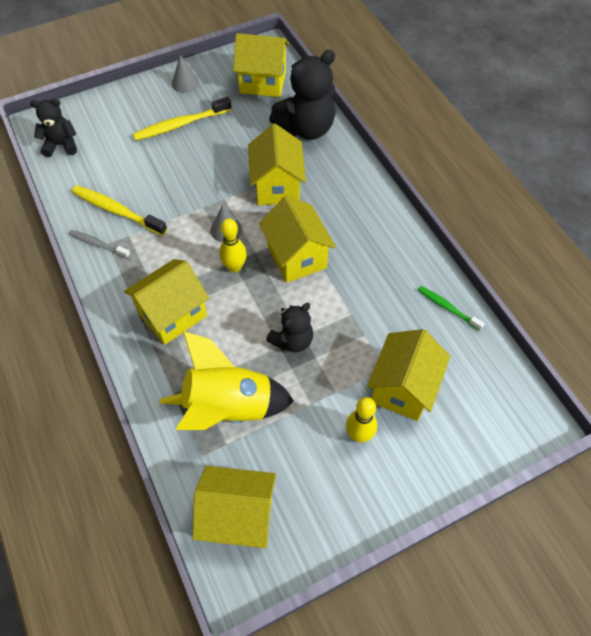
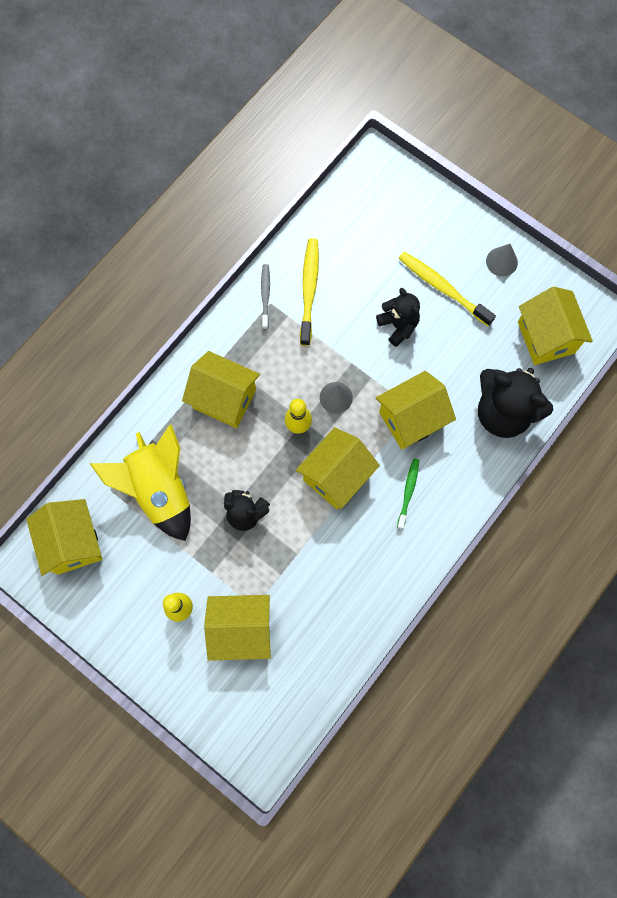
camera: 65 degrees right, 15 degrees up
(61, 145) = (359, 195): black teddy bear -> black teddy bear (398, 325)
(447, 308) = (345, 640): green toothbrush -> green toothbrush (408, 492)

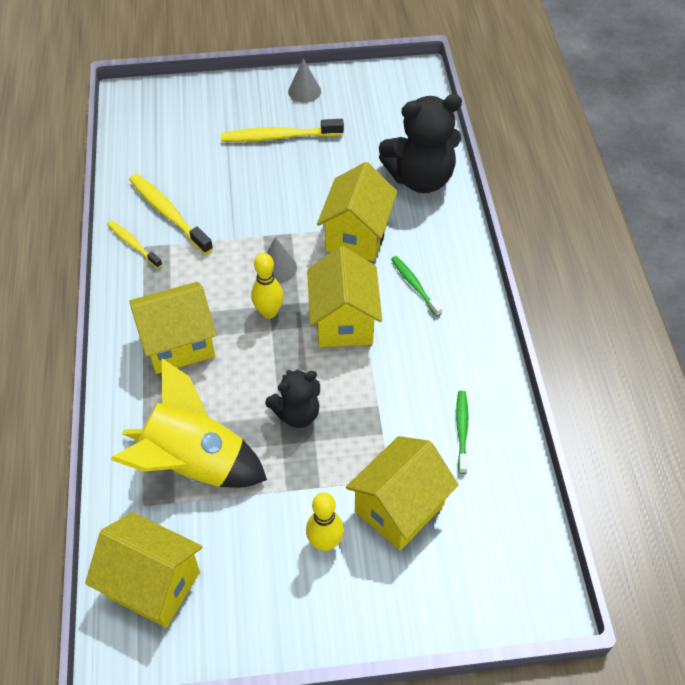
camera: 45 degrees left, 20 degrees down
(265, 295) = (133, 244): grey toothbrush -> yellow toothbrush
(328, 618) = (461, 430): none -> green toothbrush
(398, 325) = (272, 184): black teddy bear -> none
(546, 337) = (393, 112): yellow house -> none

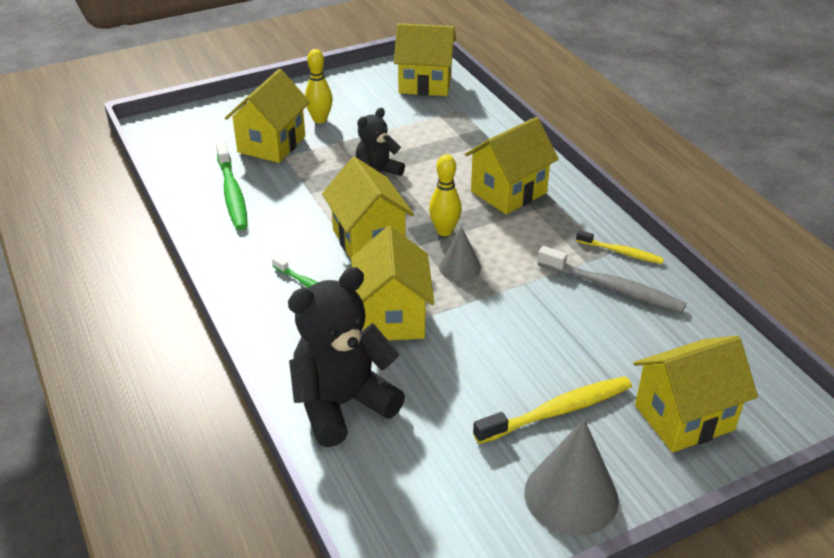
camera: 160 degrees right, 15 degrees down
(168, 213) = (613, 288): yellow toothbrush -> grey toothbrush
(194, 464) = (439, 134): yellow rocket -> none
(202, 112) = (684, 417): none -> yellow house
(304, 91) = (571, 496): grey cone -> grey cone, size x1.74
(461, 430) = (232, 193): green toothbrush -> green toothbrush, size x1.65

